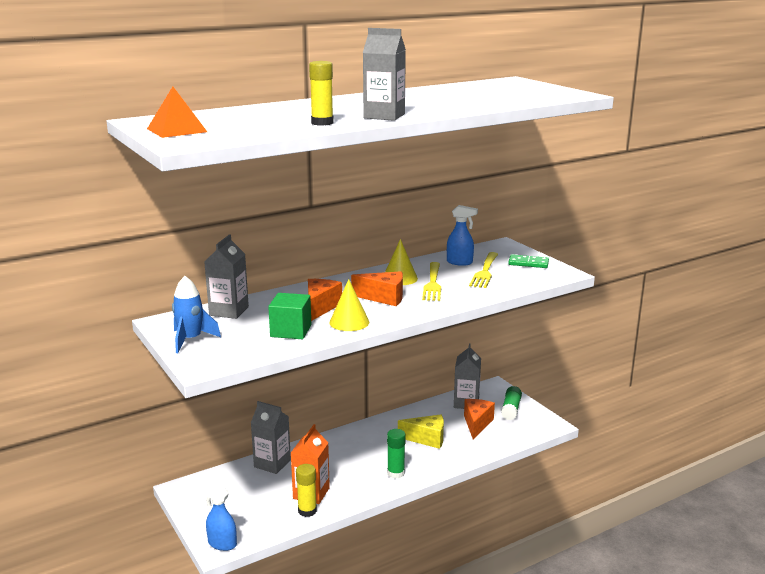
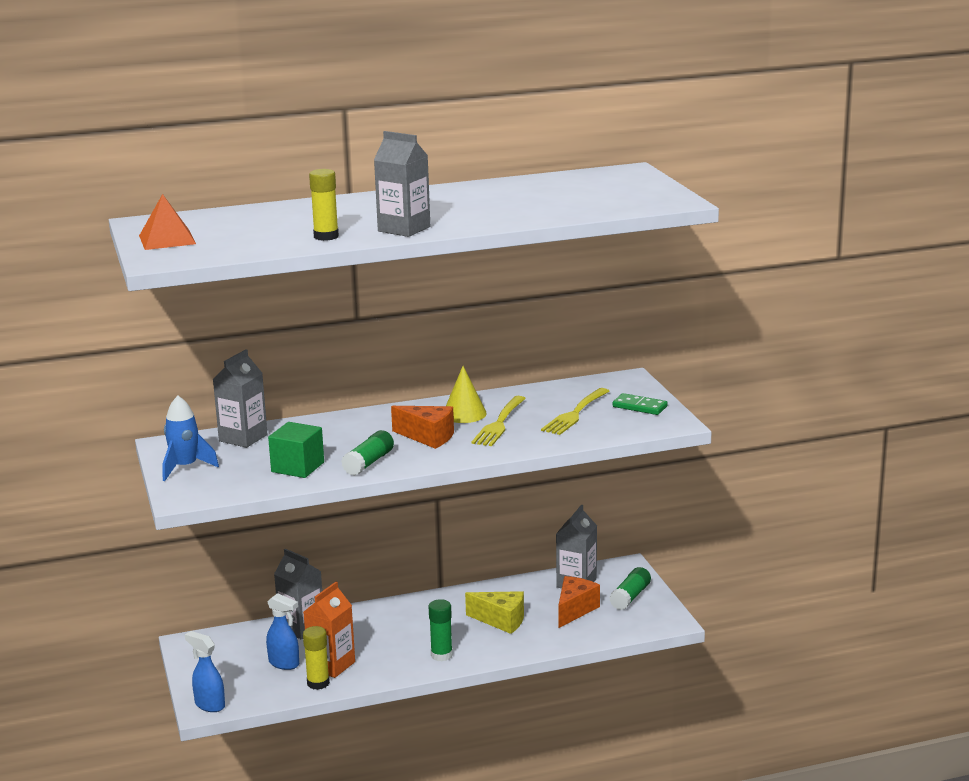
camera: 15 degrees right, 0 degrees up
(320, 307) = (347, 442): orange cheese -> none
(349, 322) = (368, 463): yellow cone -> green glue stick
(460, 262) = (553, 399): blue spray bottle -> blue spray bottle (284, 663)

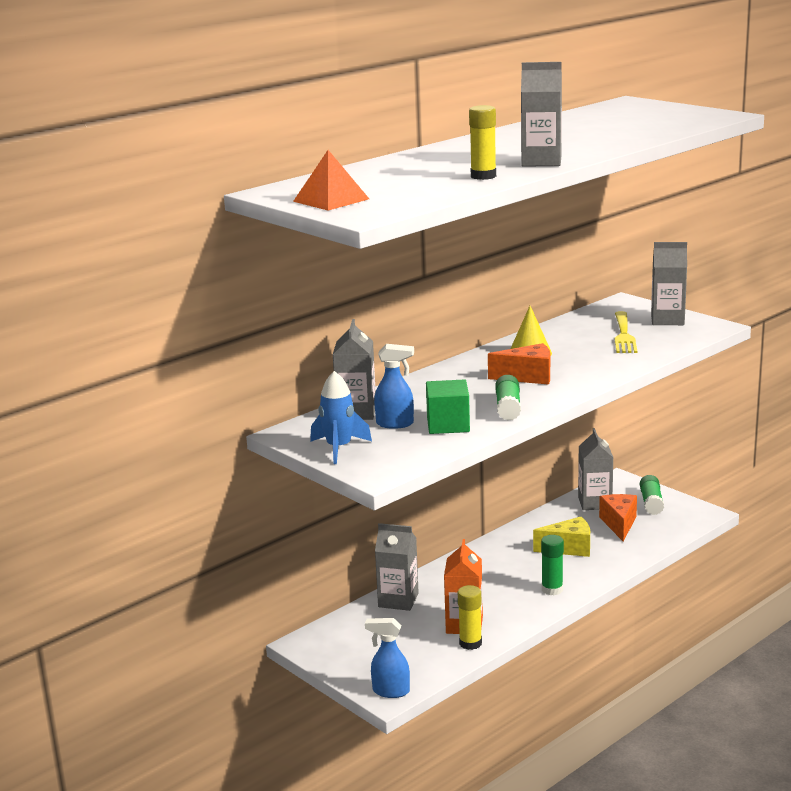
camera: 25 degrees left, 0 degrees up
(284, 663) = (419, 635): blue spray bottle -> blue spray bottle (395, 424)
(499, 424) = (573, 355): yellow fork -> none
(639, 407) = (667, 320): green domino -> grey carton

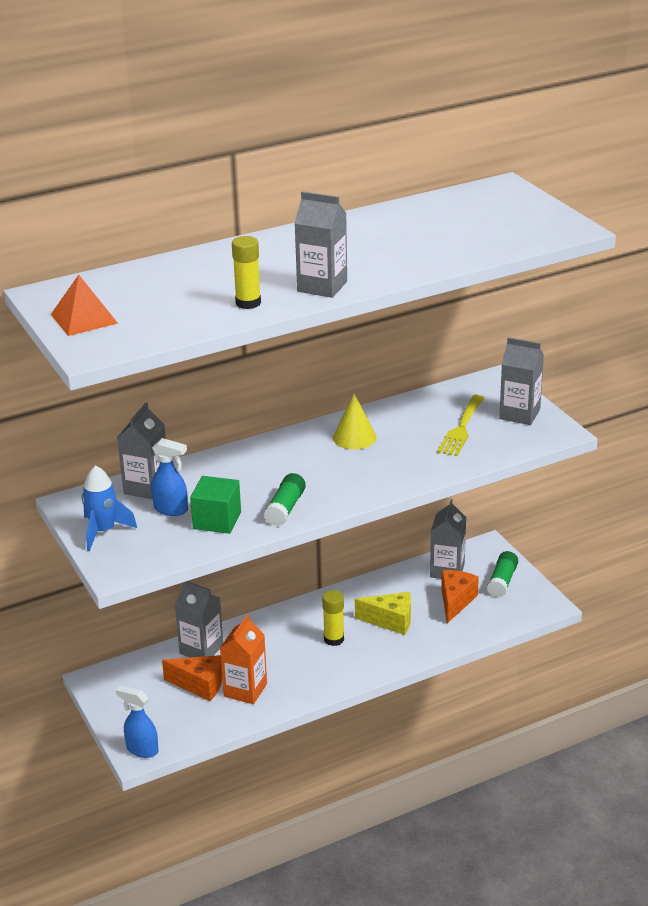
camera: 15 degrees right, 10 degrees up
(470, 643) = (239, 712): yellow glue stick -> yellow glue stick (334, 639)
(528, 377) = (331, 470): orange cheese -> orange cheese (200, 685)
(552, 589) = (347, 667): green glue stick -> none

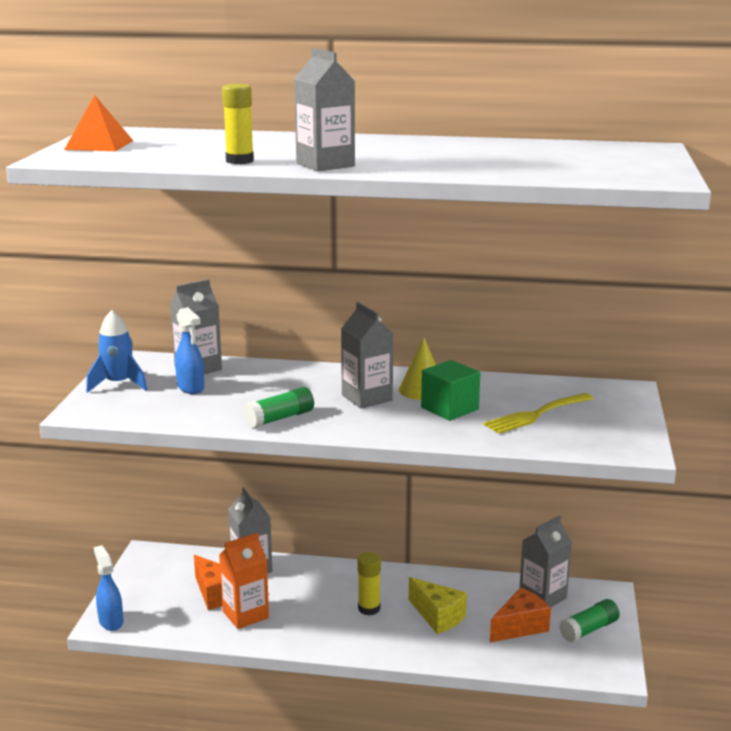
camera: 35 degrees right, 10 degrees down
(217, 520) = (212, 407): green cube -> green cube (449, 408)
(519, 414) = (614, 422): grey carton -> grey carton (367, 398)

